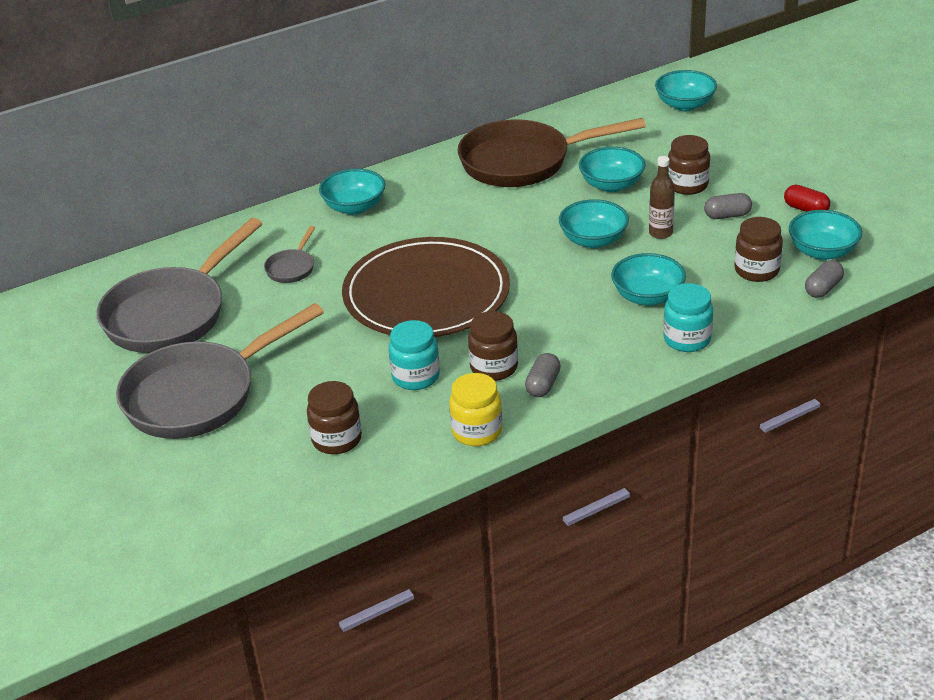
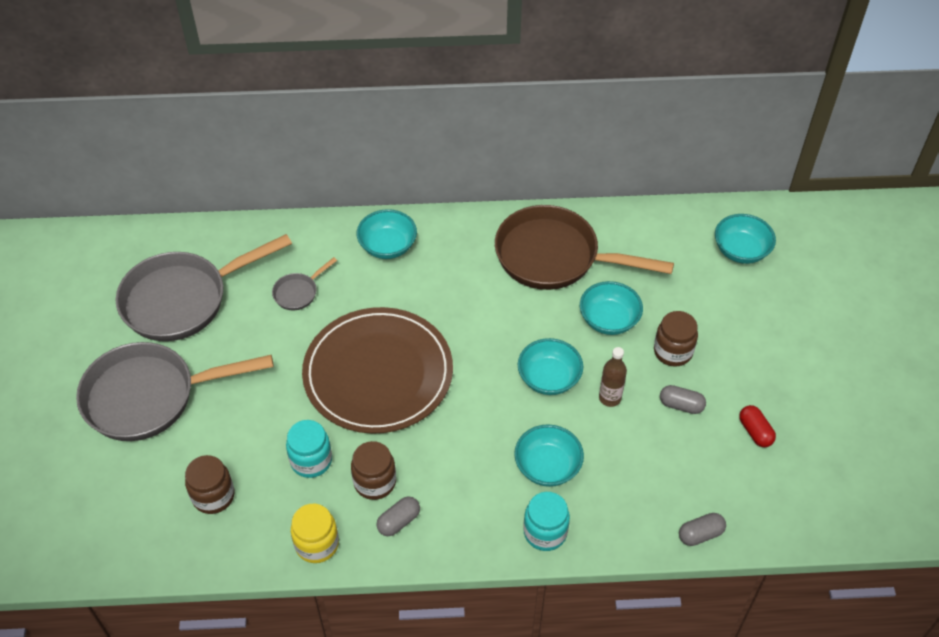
camera: 25 degrees right, 15 degrees up
(756, 270) = (659, 483): brown jar -> none
(822, 251) = (732, 490): turquoise bowl -> none

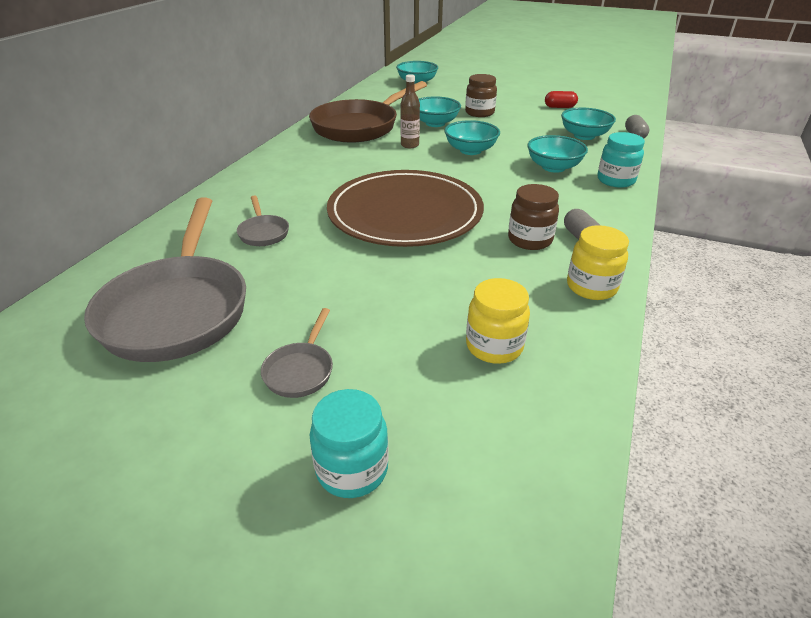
camera: 65 degrees left, 15 degrees down
(149, 397) = (301, 370): grey pan -> grey pan, size x0.42
(213, 496) = (494, 346): brown jar -> yellow jar
(311, 461) = (483, 269): turquoise jar -> turquoise jar (352, 469)
(387, 246) = (266, 180): turquoise bowl -> turquoise bowl (584, 136)
(610, 398) = (504, 136): brown bottle -> brown bottle (410, 145)
(681, 405) = (525, 119): grey capsule -> none

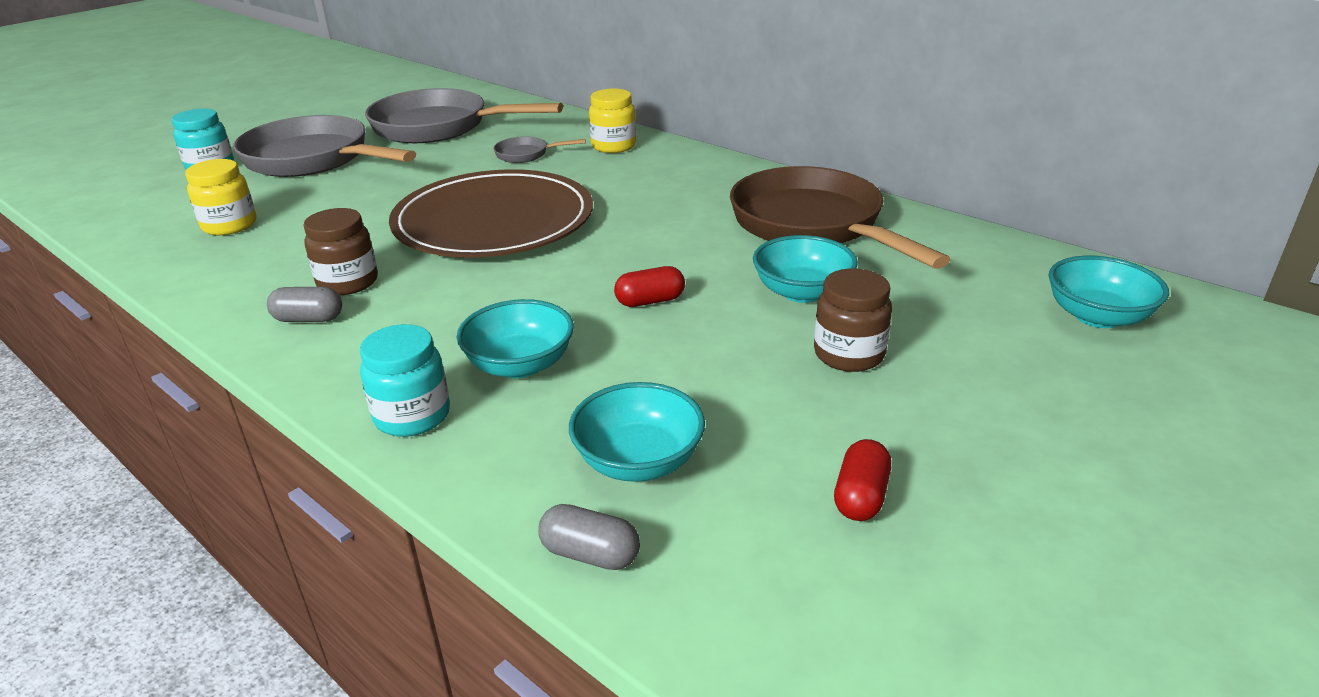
camera: 110 degrees right, 5 degrees down
(301, 370) = (314, 159): grey pan -> grey pan, size x2.37
(410, 145) = (707, 254): brown bottle -> none
(470, 150) = (650, 301): turquoise bowl -> red capsule
(591, 287) = (222, 294): yellow jar -> yellow jar (613, 146)

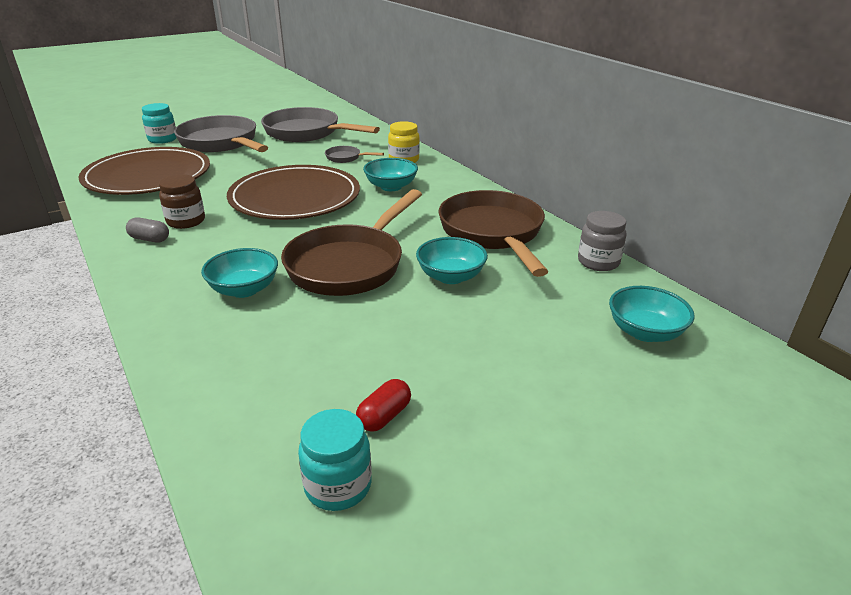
camera: 15 degrees right, 0 degrees up
(229, 225) = (148, 176): yellow jar -> brown plate
(412, 416) = (163, 308): turquoise jar -> turquoise jar (338, 486)
(590, 554) = (198, 411): grey capsule -> none
(638, 461) = (267, 362): turquoise bowl -> turquoise bowl (391, 187)
(650, 301) = (350, 264): red capsule -> brown pan
(849, 354) = (449, 323): brown jar -> none
(974, 240) = (598, 262): none -> grey jar

